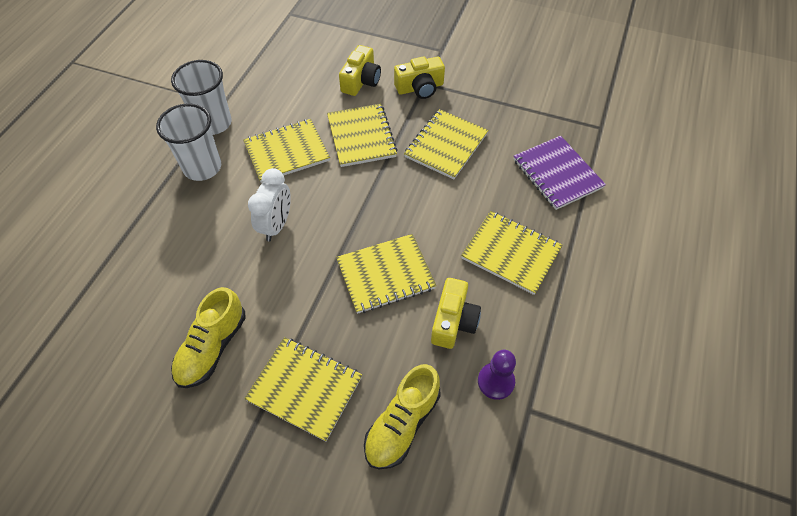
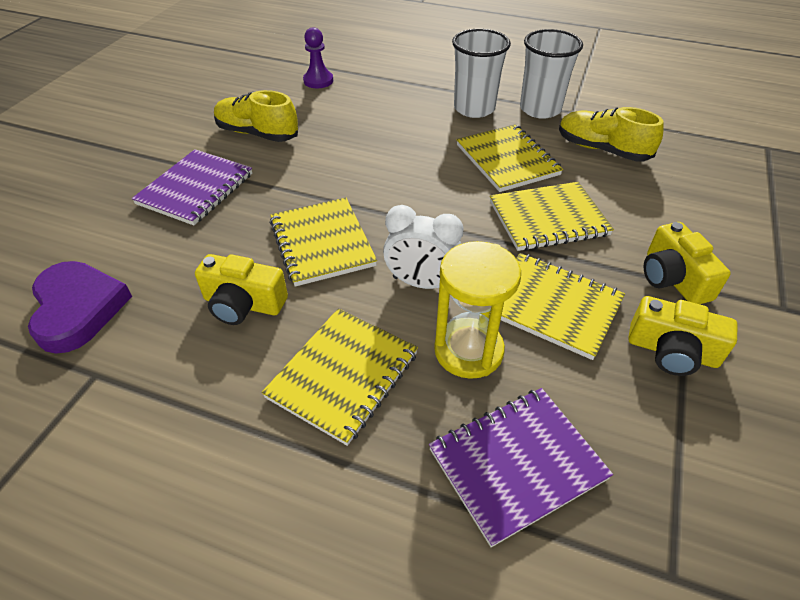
camera: 90 degrees right, 10 degrees down
(276, 225) = (398, 159): white clock -> white clock (421, 283)
(305, 389) = (195, 189): yellow notebook -> purple notebook
(361, 81) = (660, 216): yellow camera -> yellow camera (672, 351)
(402, 424) = (129, 257): yellow shoe -> yellow shoe (602, 149)
(466, 447) = (78, 309): none -> purple heart
(485, 189) = (468, 350): none -> yellow hourglass
(496, 381) = (146, 342): purple pawn -> purple pawn (318, 81)

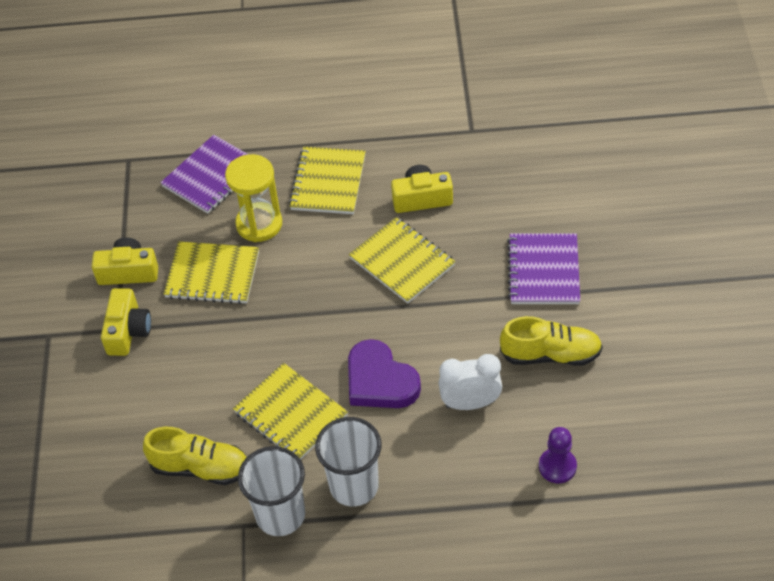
camera: 160 degrees right, 5 degrees up
(78, 309) = (524, 156): purple heart -> purple heart (380, 381)
(421, 283) = (310, 258): white clock -> white clock (470, 403)
(548, 218) = (234, 354): yellow notebook -> none
(673, 278) = (128, 331): yellow camera -> yellow camera turned 45 degrees clockwise

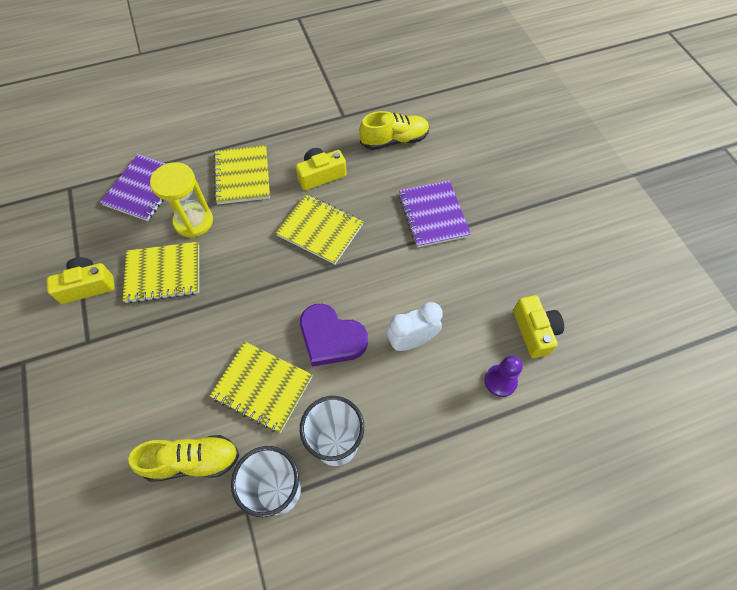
camera: 20 degrees left, 10 degrees up
(128, 331) = (97, 341): yellow camera -> yellow camera (534, 331)
(550, 355) = (461, 283): yellow shoe -> yellow shoe (394, 140)

